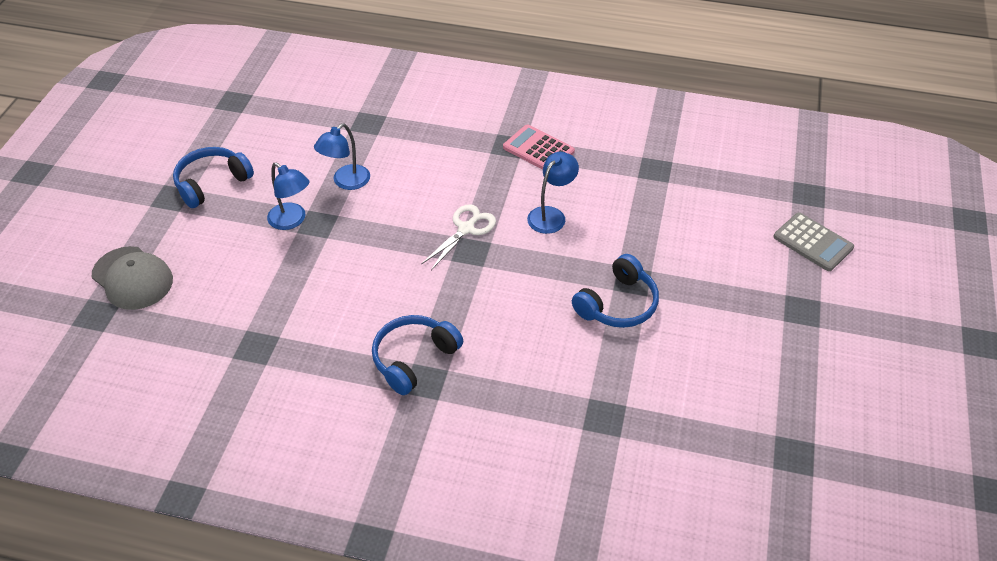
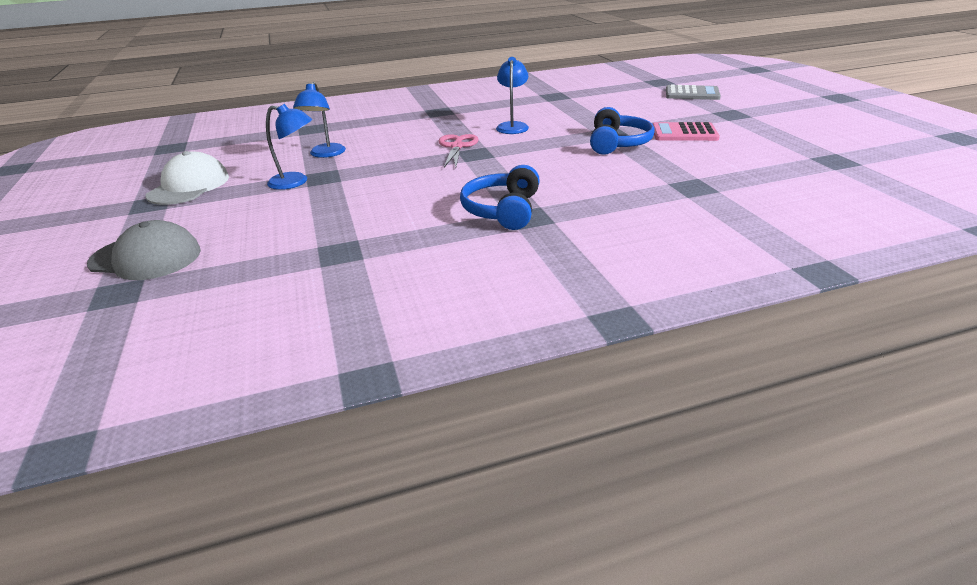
camera: 30 degrees left, 15 degrees down
(212, 183) = (189, 186): blue headphones -> white cap
(466, 229) = (457, 146): white scissors -> pink scissors
(538, 149) = (464, 108): pink calculator -> pink calculator (684, 133)

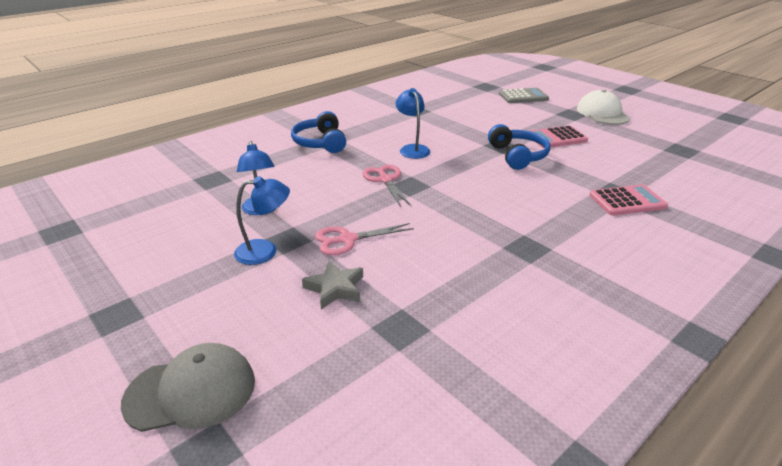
camera: 25 degrees left, 0 degrees up
(189, 186) = (142, 281): white cap -> white cap (602, 113)
(320, 216) = (335, 288): none -> grey star
(370, 185) = (348, 239): none -> pink scissors
(503, 210) = (498, 245): blue headphones -> blue headphones (320, 142)
(695, 196) = (627, 201): none -> pink calculator

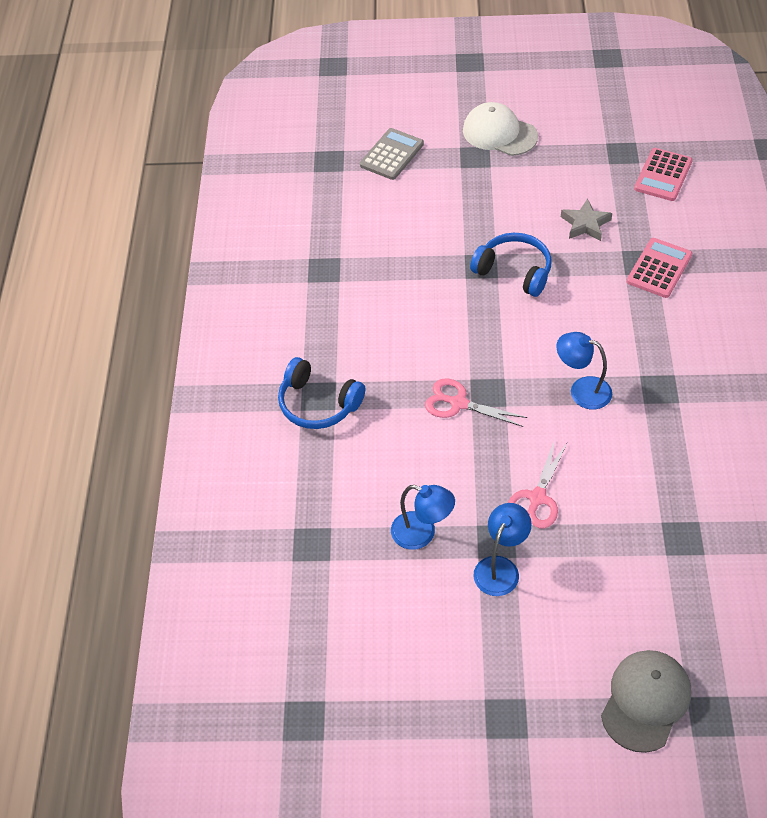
camera: 45 degrees left, 20 degrees up
(335, 288) = (600, 549): grey star -> grey star (585, 224)
(412, 149) = (416, 338): blue lamp -> blue lamp (582, 390)
(556, 138) = (511, 213): pink calculator -> pink calculator (663, 175)

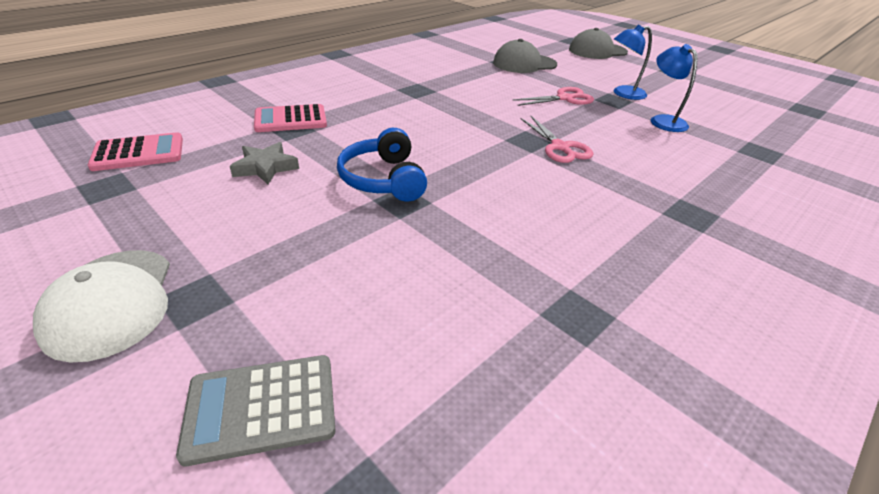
camera: 140 degrees left, 15 degrees down
(318, 404) = (696, 209): blue headphones -> none
(582, 390) = (462, 110): blue lamp -> none
(662, 553) = (524, 64): none -> grey cap

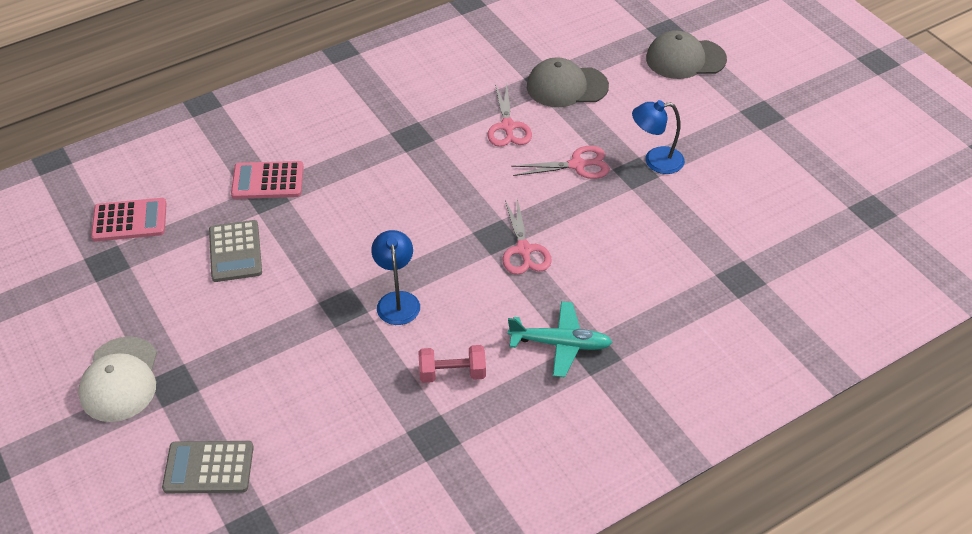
camera: 15 degrees right, 10 degrees up
(265, 167) = (235, 251): grey star -> grey calculator
(384, 179) = (335, 278): blue headphones -> none
(493, 82) = (508, 127): none -> pink scissors
(557, 246) = (452, 373): none -> pink dumbbell
(650, 210) = (560, 344): none -> turquoise plane
(663, 120) = (668, 216): blue lamp -> blue lamp (397, 300)

